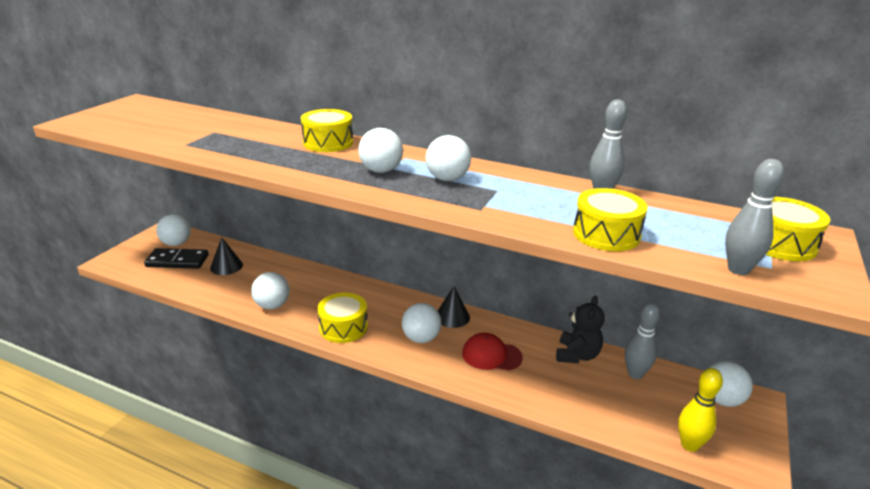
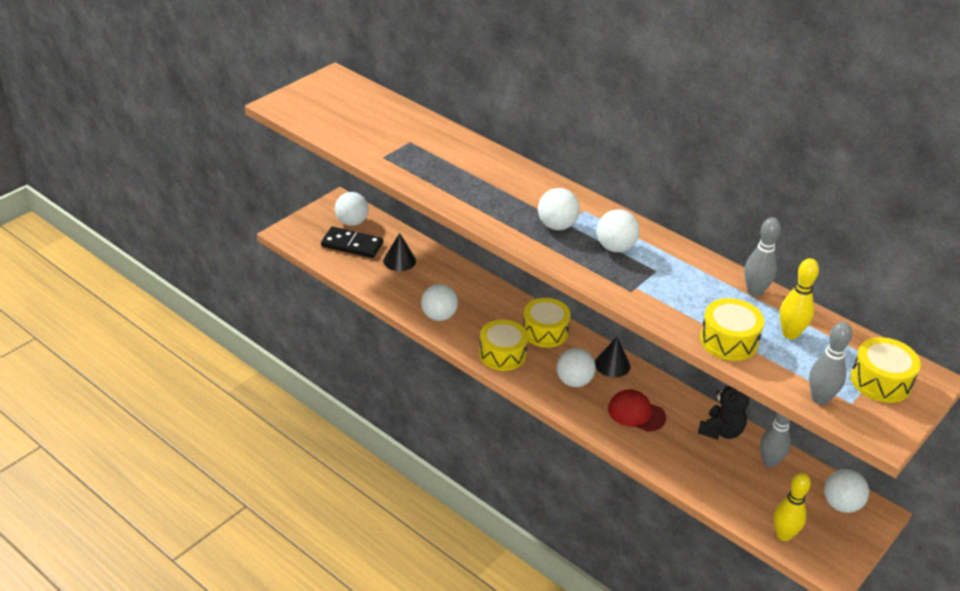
camera: 15 degrees right, 10 degrees up
(328, 142) = (516, 176): yellow drum -> yellow drum (545, 331)
(661, 219) = (790, 334): none -> yellow bowling pin

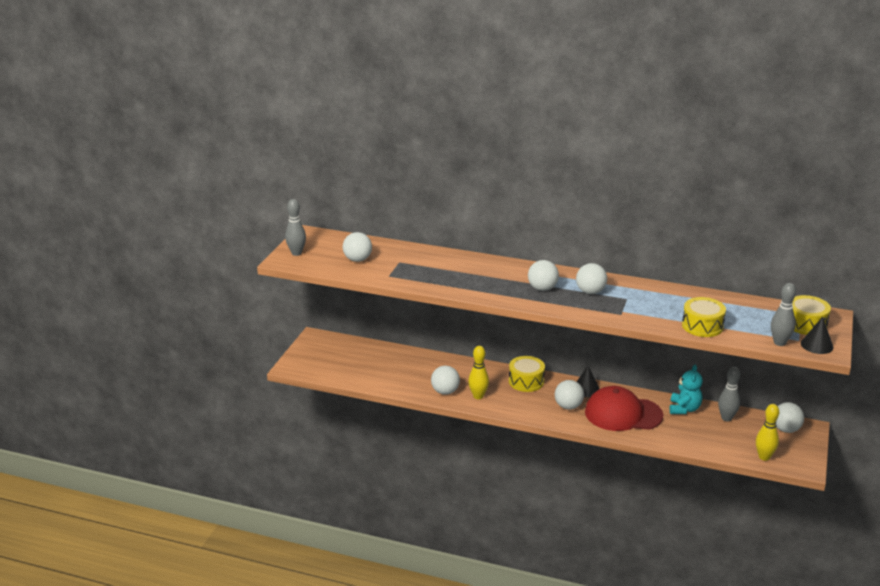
camera: 20 degrees left, 10 degrees down
(352, 222) = (334, 348): white ball -> white ball (357, 260)
(352, 245) = (346, 362): black domino -> none
(399, 260) = (389, 364): black cone -> black cone (817, 345)
(502, 354) = (507, 403): yellow drum -> none
(636, 413) = (623, 414): red cap -> red cap, size x1.75
(721, 431) = (684, 409): black teddy bear -> turquoise teddy bear
(755, 292) = (696, 295): grey bowling pin -> grey bowling pin (296, 253)
(790, 334) = (735, 313): yellow bowling pin -> yellow bowling pin (478, 396)

